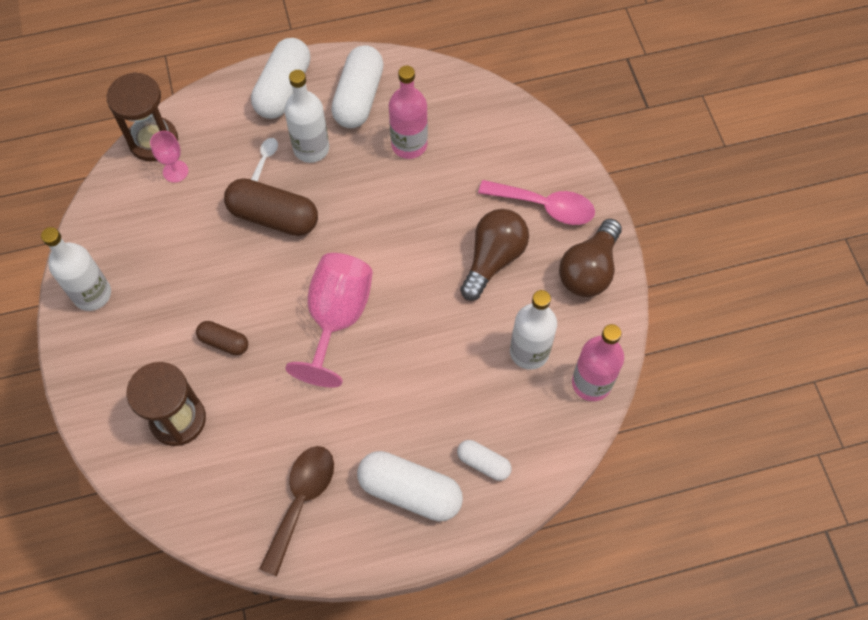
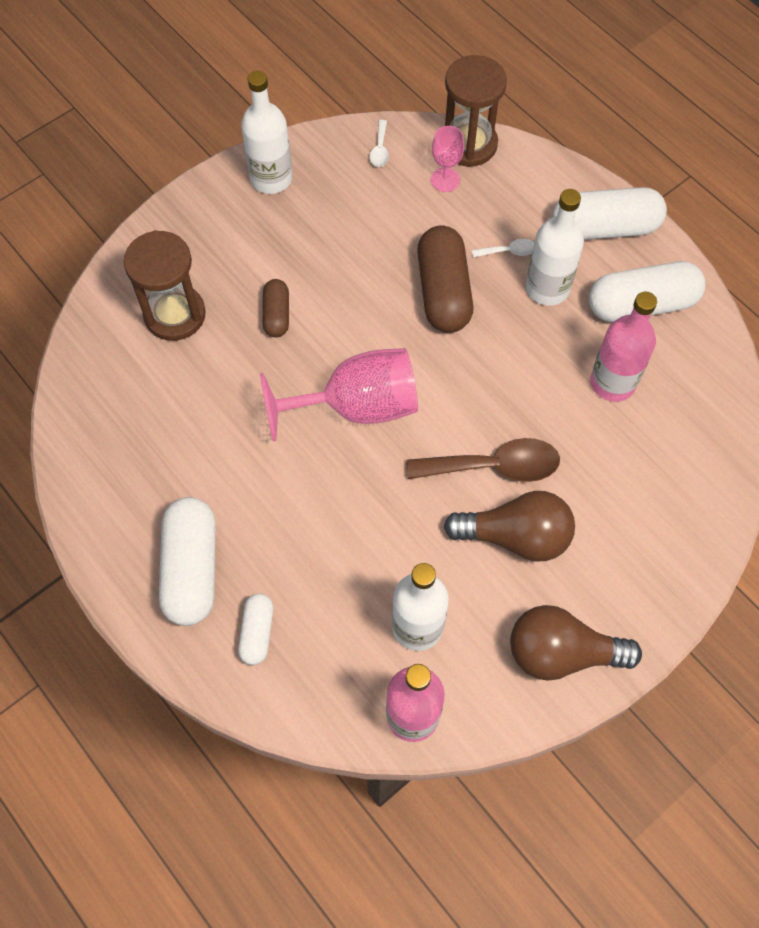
camera: 65 degrees right, 0 degrees up
(117, 203) = (380, 149): none -> white spoon
(301, 501) = (137, 466): brown spoon -> brown spoon (494, 466)
(545, 206) = (619, 565): pink spoon -> none

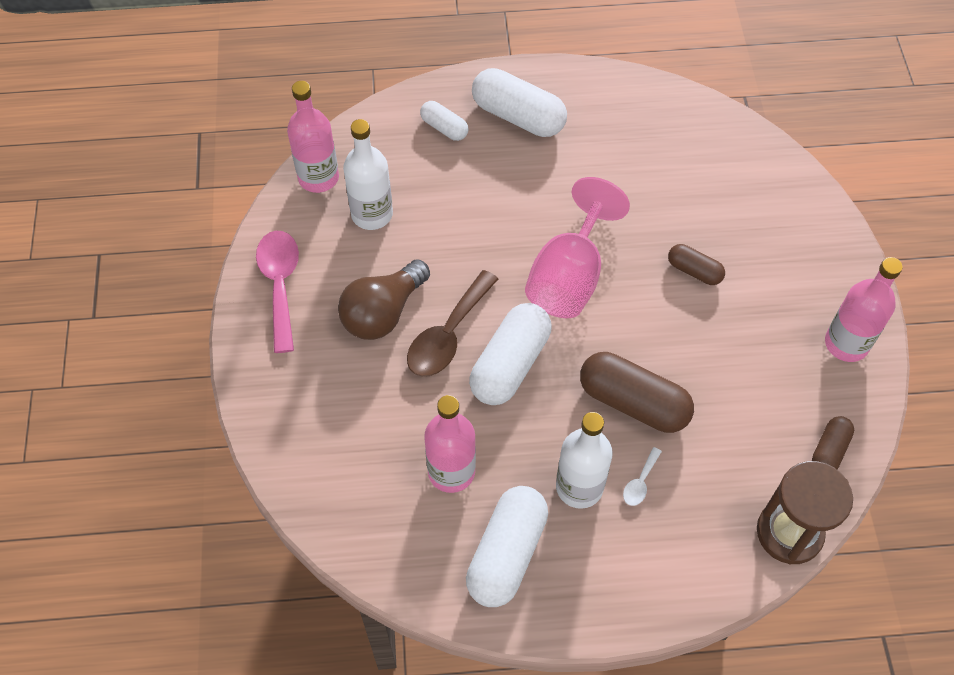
camera: 125 degrees right, 5 degrees down
(175, 315) = (741, 206): brown hourglass -> none
(271, 178) = (846, 343): white bottle -> pink bottle
(380, 149) = (829, 450): white spoon -> brown capsule
(445, 180) = (757, 483): pink goblet -> none
(562, 653) = (280, 285): brown light bulb -> pink spoon
(604, 228) = (610, 585): white capsule -> white capsule (510, 364)

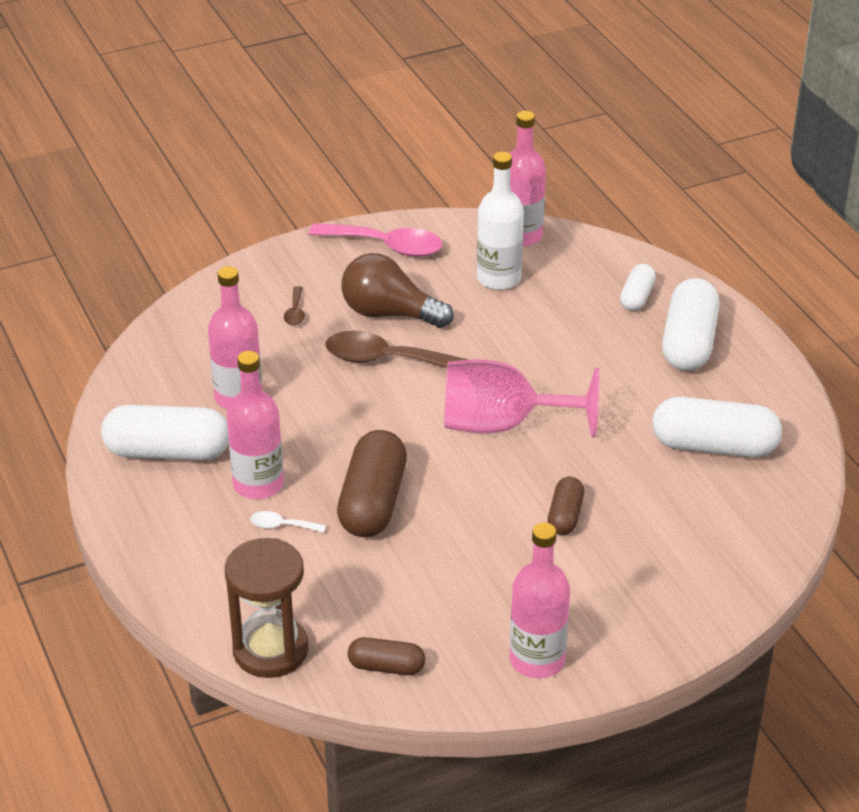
camera: 70 degrees right, 20 degrees down
(280, 285) = (386, 246): pink spoon -> pink spoon turned 45 degrees clockwise
(345, 389) = (295, 312): none -> brown spoon
(510, 364) = (374, 407): white capsule -> white capsule (714, 446)
(579, 487) = (258, 484): white bottle -> pink bottle

